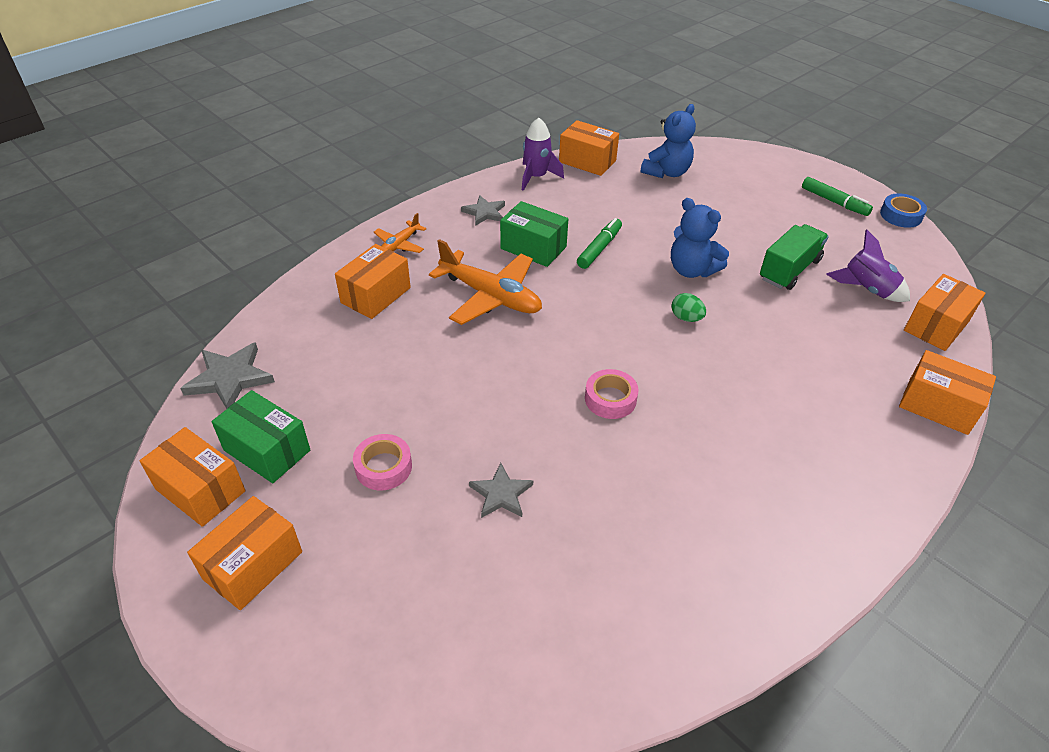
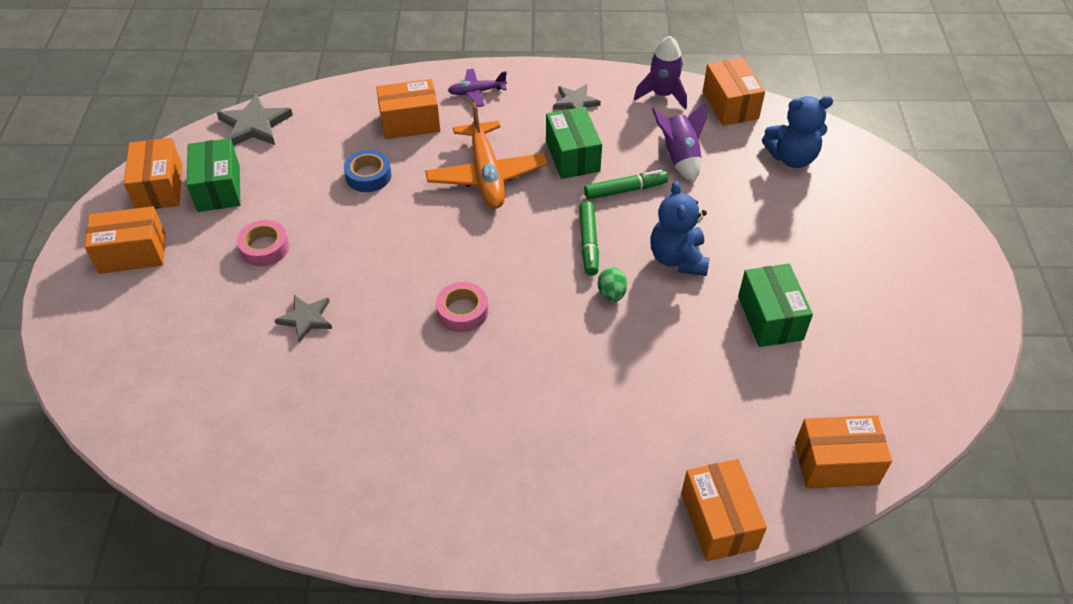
camera: 45 degrees right, 5 degrees up
(399, 245) = (476, 92): orange plane -> purple plane
(789, 270) = (770, 318): green truck -> green box
(834, 202) = (926, 288): green marker -> green marker (588, 243)
(867, 289) = (820, 385): purple rocket -> purple rocket (679, 157)
(901, 215) = (982, 347): blue tape -> blue tape (368, 176)

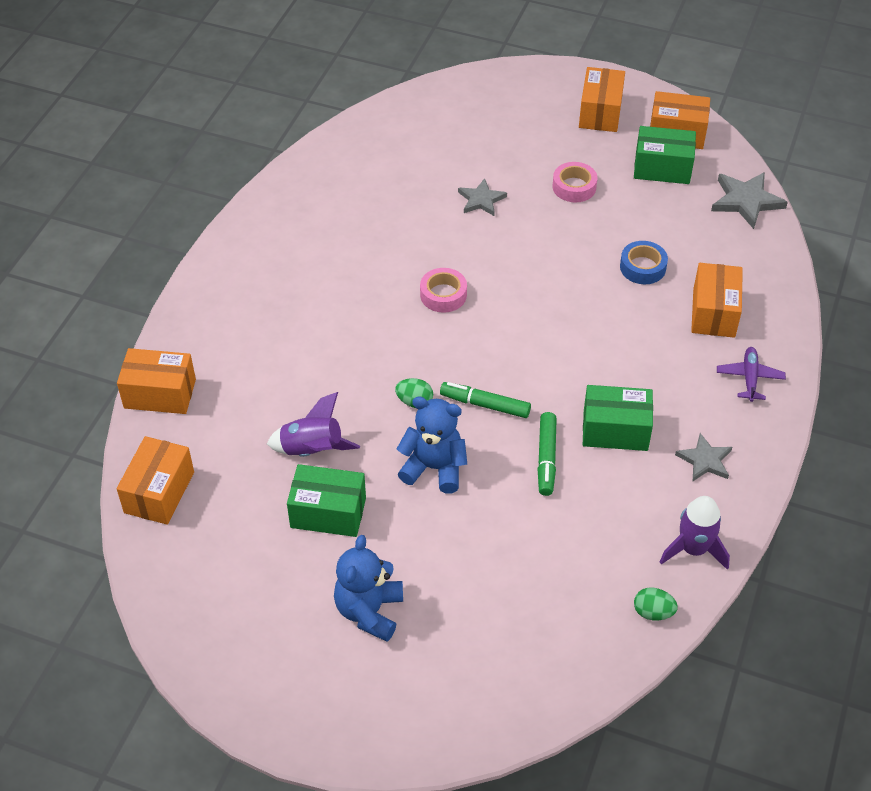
camera: 110 degrees right, 0 degrees up
(486, 175) = (611, 353): orange plane -> none
(679, 157) = (578, 525): purple rocket -> purple rocket (312, 450)
(730, 105) = (653, 612): orange box -> green egg
(791, 158) = (538, 636): blue teddy bear -> blue teddy bear (369, 611)

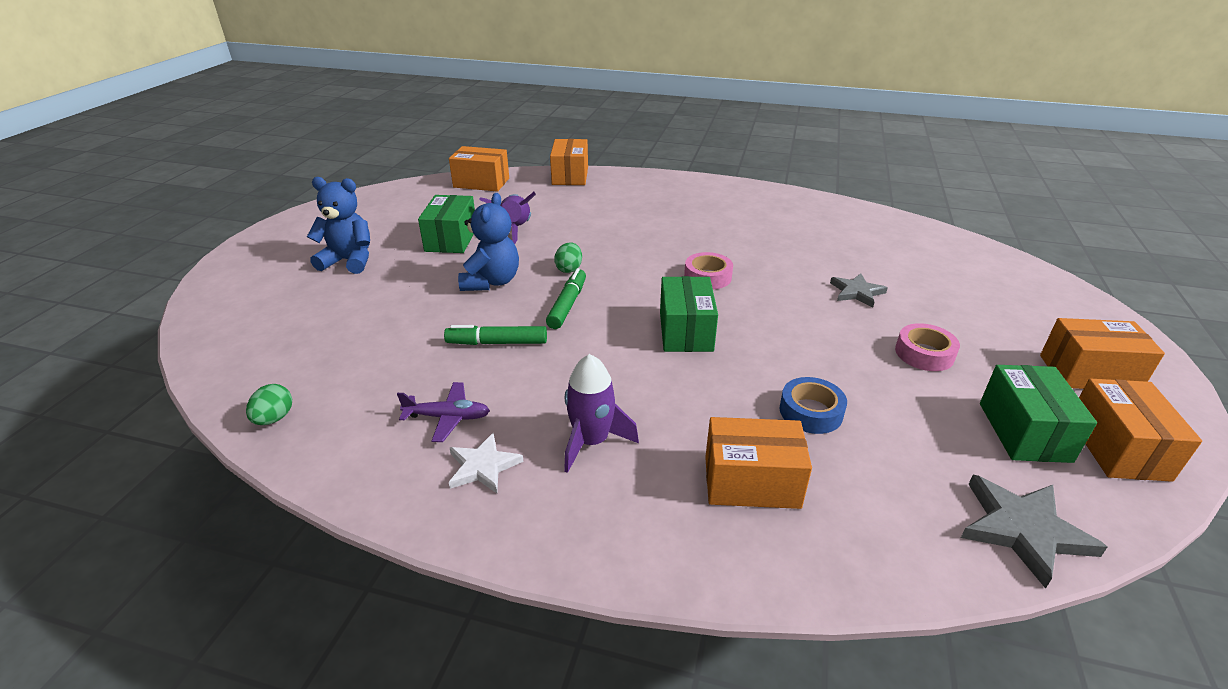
camera: 85 degrees right, 15 degrees down
(615, 430) = (534, 389): green box -> green box (685, 331)
(693, 549) = (348, 453): purple rocket -> purple rocket (592, 441)
(705, 460) = (483, 466): grey star -> white star
(749, 378) = (632, 519): purple plane -> purple plane (448, 417)

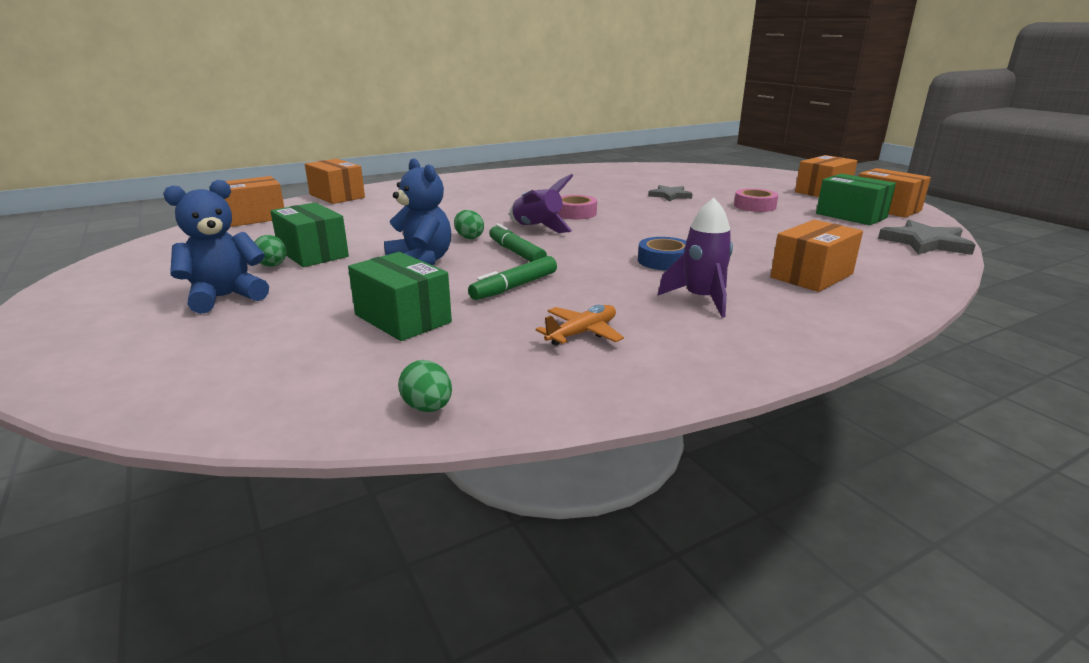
camera: 45 degrees left, 10 degrees down
(413, 242) = (272, 266): none -> green egg
(448, 417) = (582, 333): purple plane -> orange plane
(483, 466) = (671, 340): white star -> none
(515, 229) = (364, 232): purple rocket -> purple rocket (537, 228)
(685, 331) = (625, 237): green box -> green box (402, 318)
(811, 412) = (766, 242): blue tape -> blue tape (664, 261)

